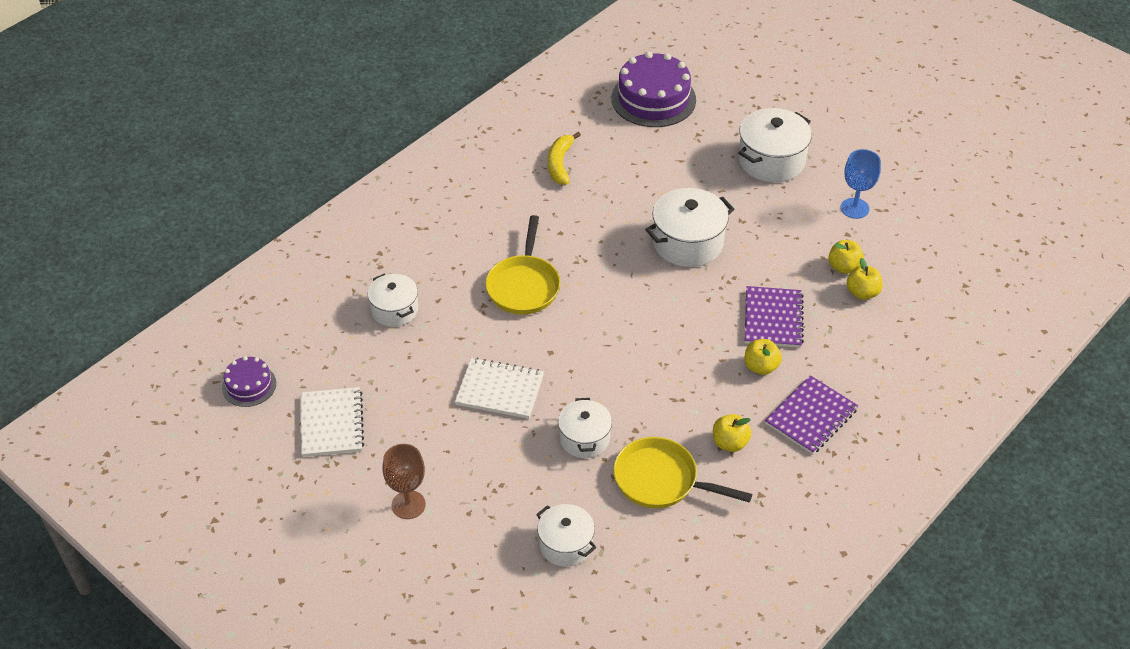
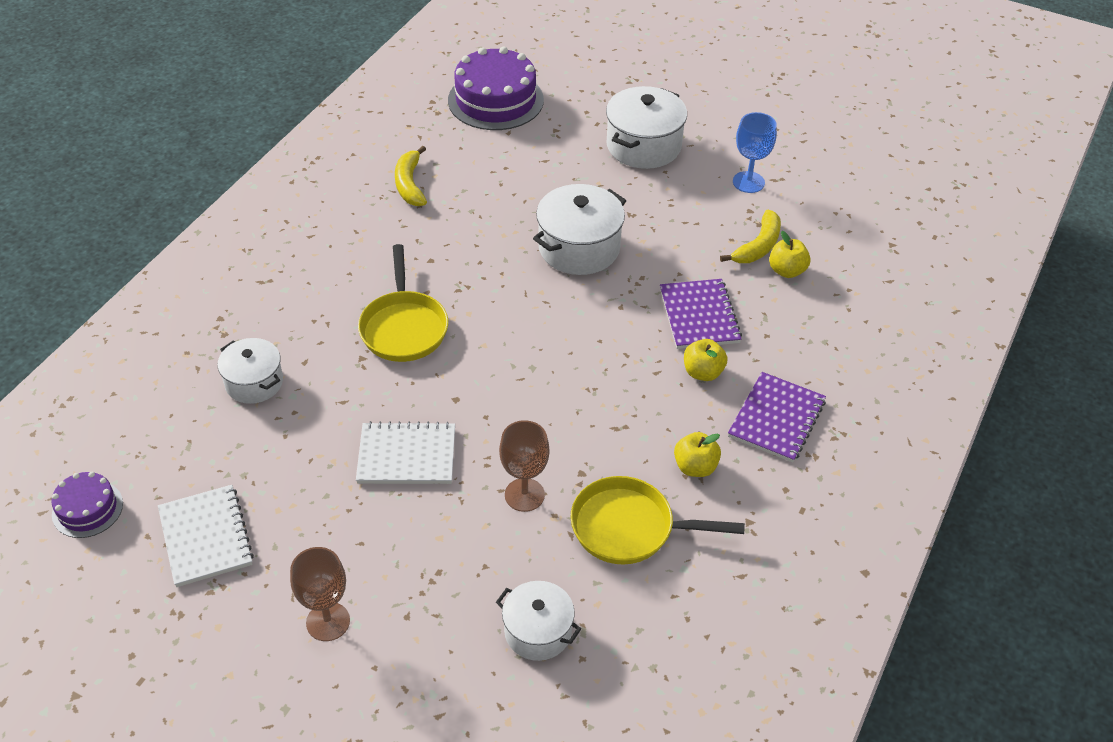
camera: 15 degrees left, 0 degrees up
(584, 438) = (524, 495): white pot -> brown goblet
(844, 267) = (758, 246): yellow apple -> yellow banana

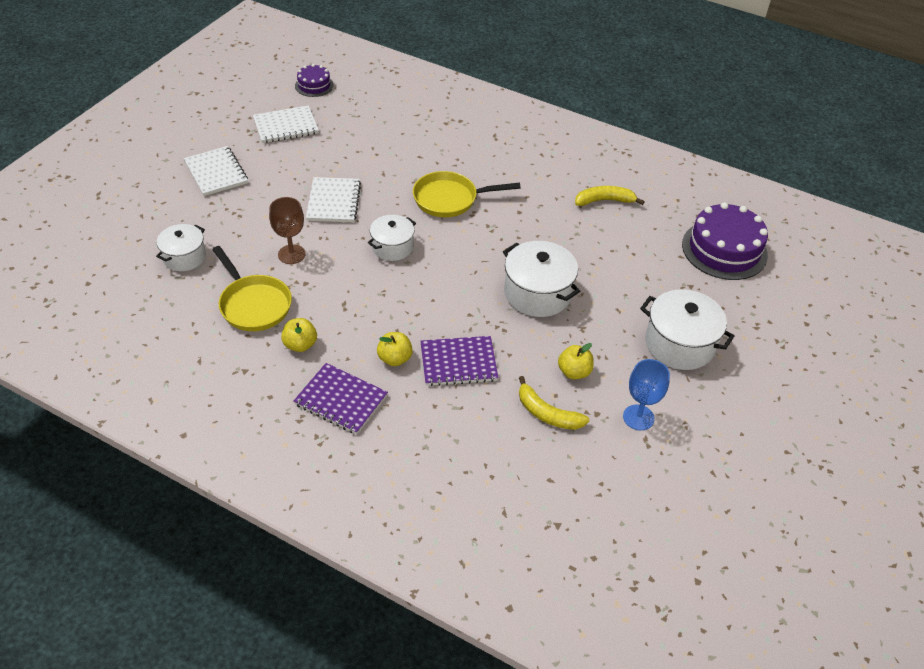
camera: 90 degrees right, 0 degrees up
(254, 382) = (403, 137): white pot -> white pot (392, 247)
(328, 622) = (216, 173): brown goblet -> white notebook
(629, 527) = (253, 304): yellow pan -> yellow pan turned 135 degrees clockwise
(787, 271) = (515, 431): yellow apple -> yellow apple (574, 372)

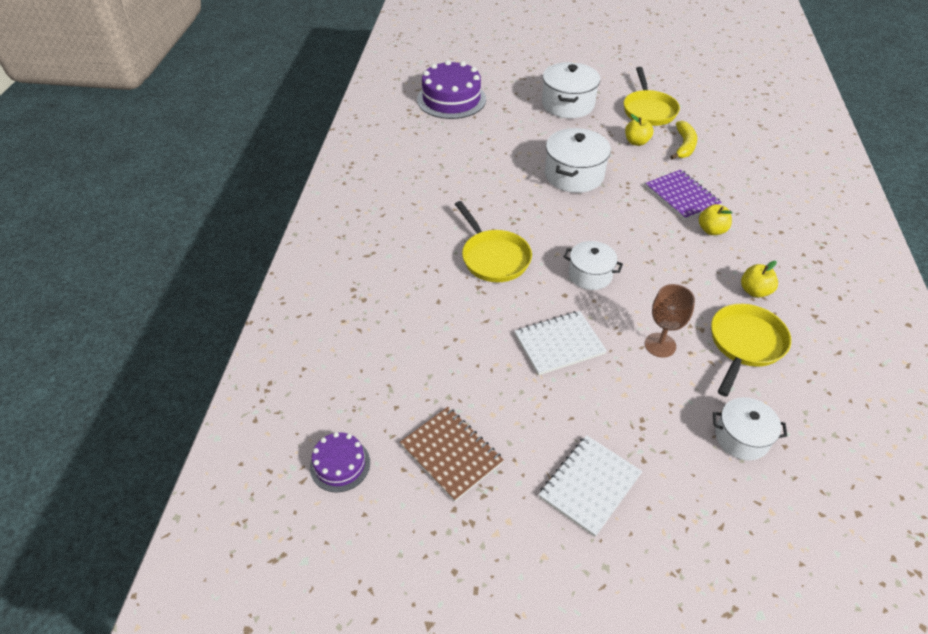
camera: 110 degrees left, 0 degrees up
(286, 126) = (451, 454): white notebook -> brown notebook
(341, 400) = (779, 245): purple notebook -> none
(604, 201) = (430, 164): yellow banana -> none
(638, 417) = (648, 110): blue goblet -> yellow pan

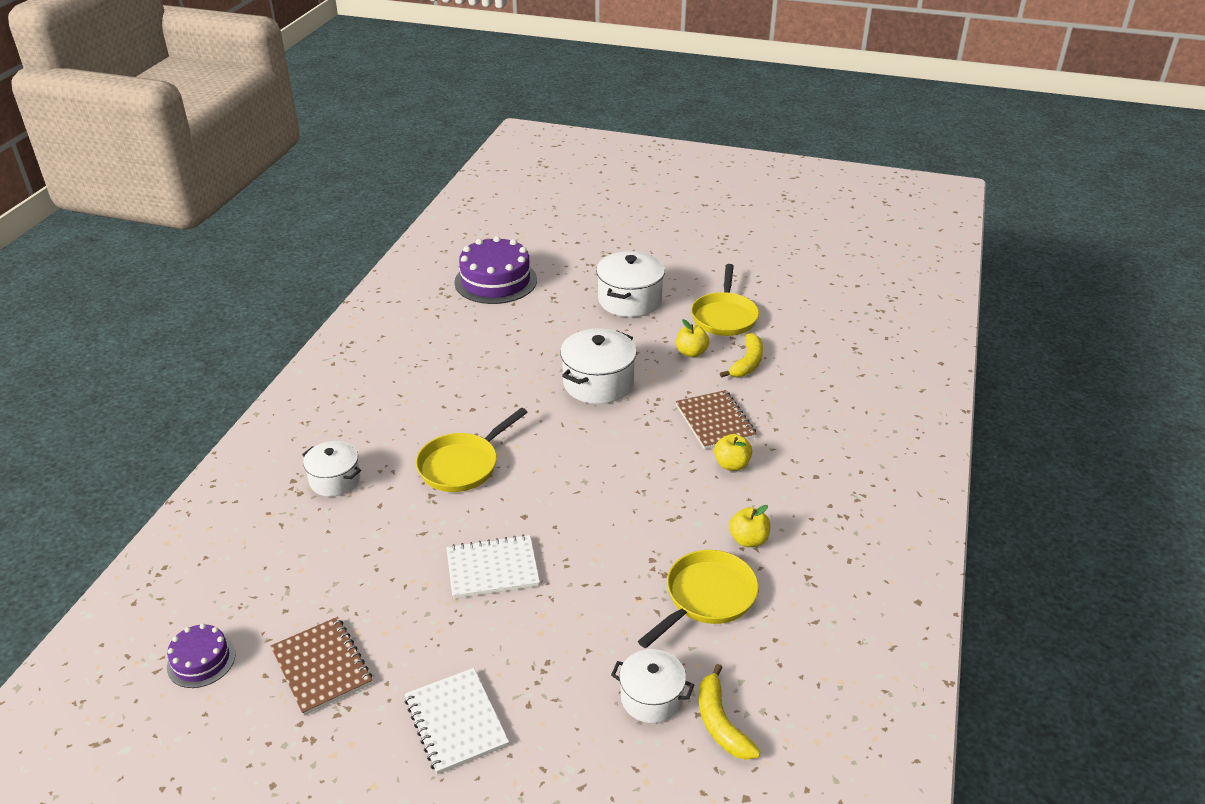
camera: 10 degrees right, 10 degrees down
(493, 257) = (462, 465): yellow pan -> yellow pan turned 60 degrees clockwise
(589, 485) = (456, 722): white notebook -> white notebook turned 75 degrees counterclockwise
(590, 275) = (563, 498): white pot -> white pot (335, 480)
(660, 345) = (607, 585): brown goblet -> none
(682, 196) = (715, 421): purple notebook -> brown notebook
(807, 450) = (720, 722): none -> yellow banana

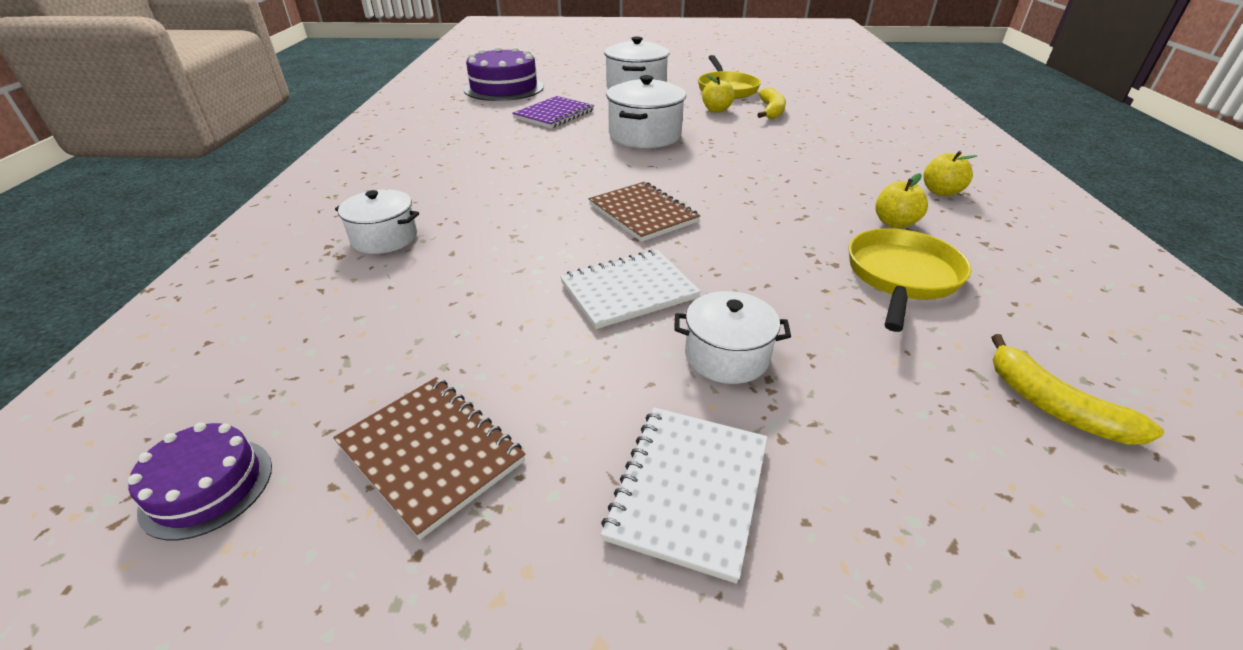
camera: 15 degrees left, 0 degrees up
(456, 722) = (689, 489): white notebook -> white notebook turned 60 degrees clockwise
(462, 465) = (538, 207): yellow pan -> none
(527, 335) = (554, 114): none -> purple notebook
(651, 698) = (938, 394): white pot -> white pot (727, 356)
(715, 421) = (777, 147): brown notebook -> brown notebook (643, 213)
(731, 464) = (821, 172): yellow apple -> yellow apple (941, 192)

